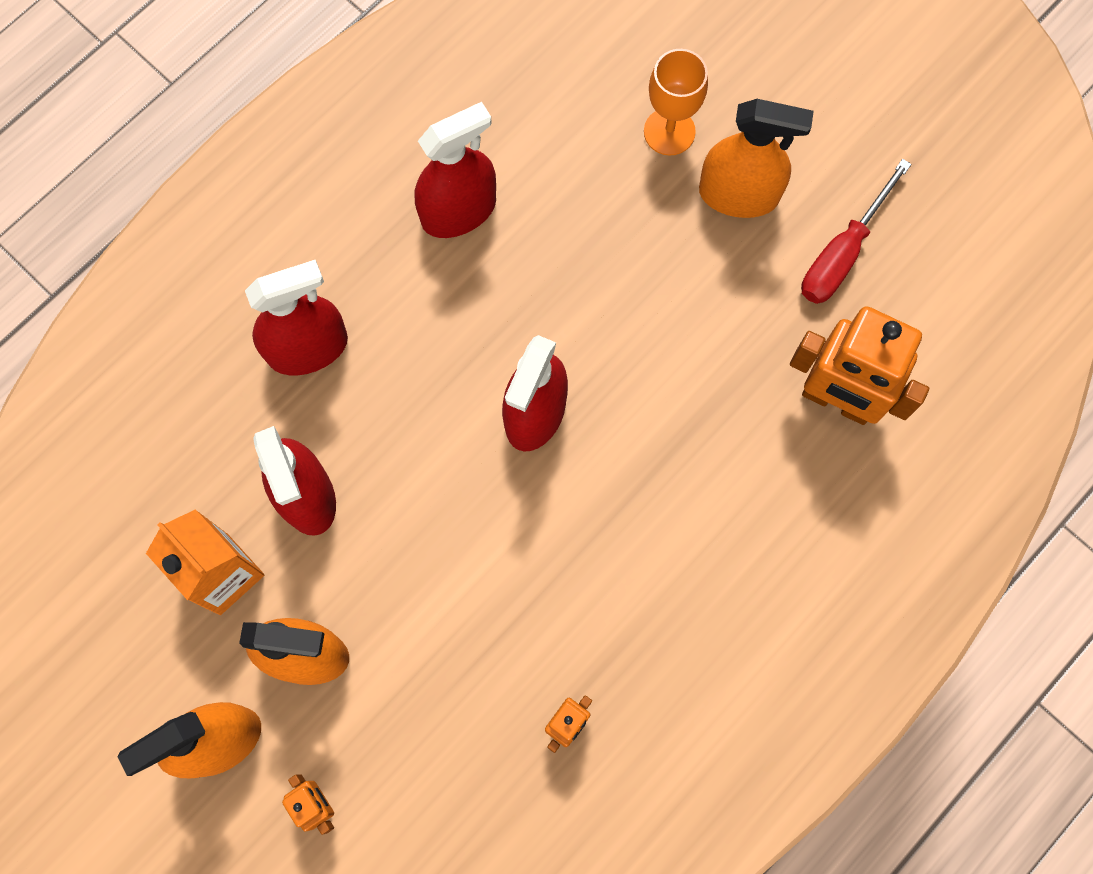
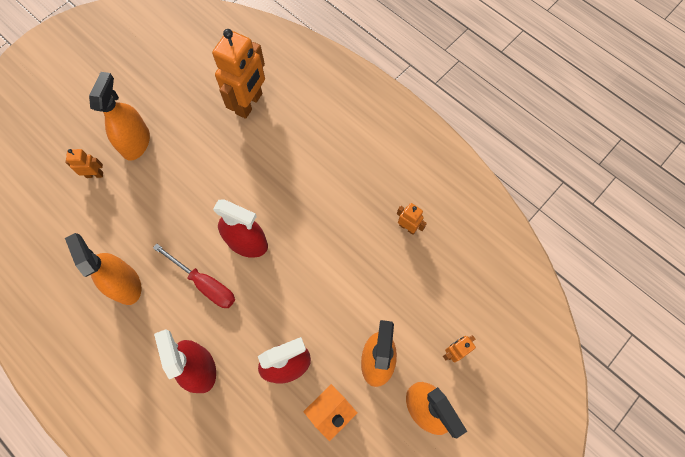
camera: 90 degrees left, 5 degrees down
(458, 211) = (125, 284): red spray bottle -> orange spray bottle
(669, 131) = (95, 174): orange goblet -> orange robot
(842, 253) = (174, 98): red screwdriver -> red screwdriver (205, 284)

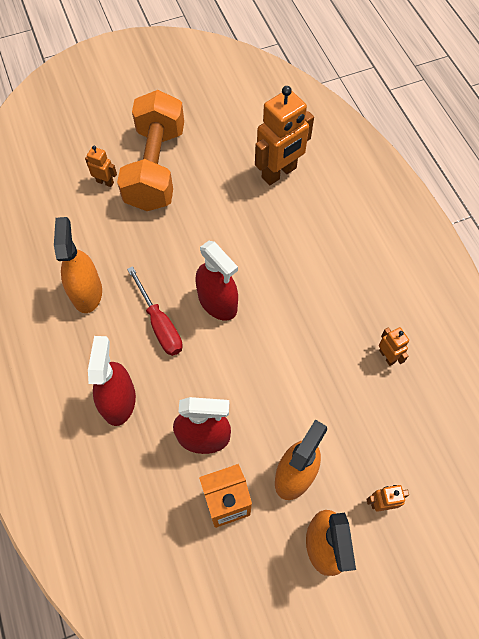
camera: 25 degrees right, 5 degrees down
(136, 143) = (155, 168): orange spray bottle -> orange dumbbell

